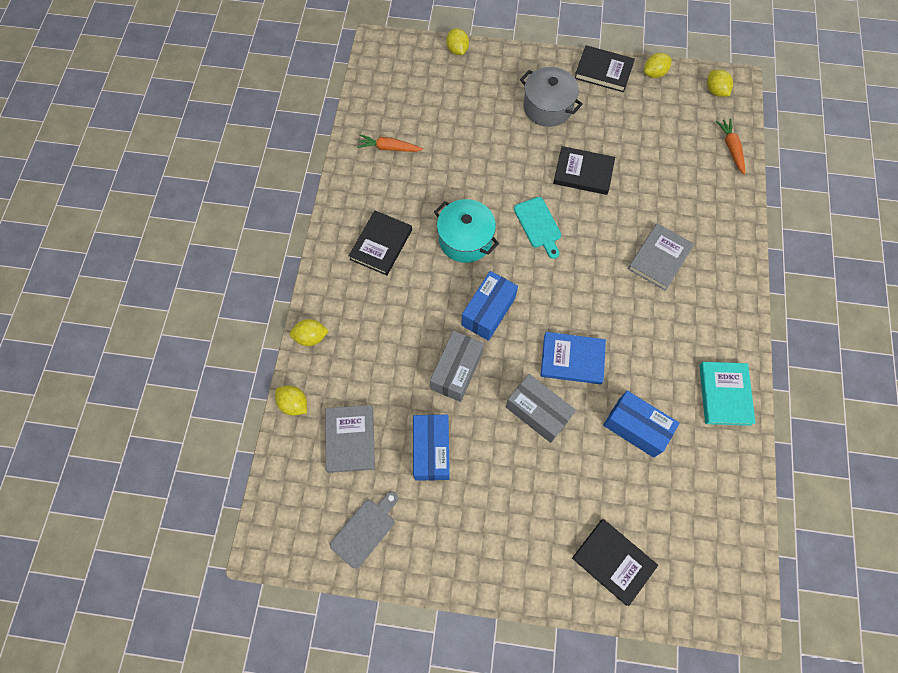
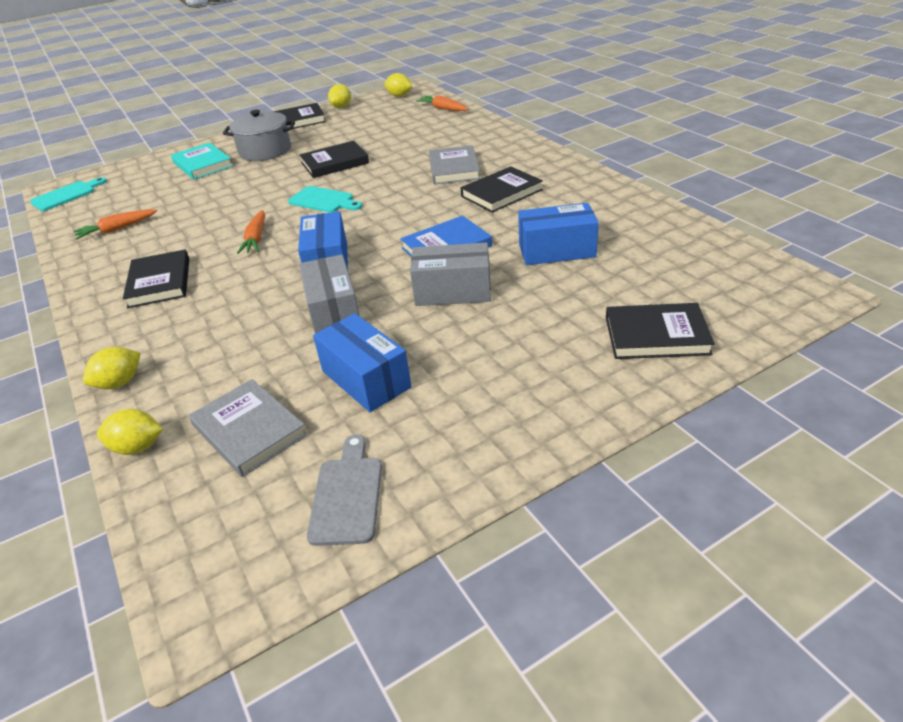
camera: 35 degrees left, 30 degrees down
(380, 64) = (66, 195): none -> turquoise cutting board
(457, 50) = (146, 161): yellow lemon -> none
(465, 239) = (256, 238): turquoise pot -> orange carrot
(663, 324) = (501, 193): none -> black book
(724, 394) = (602, 198): turquoise book -> turquoise book (203, 164)

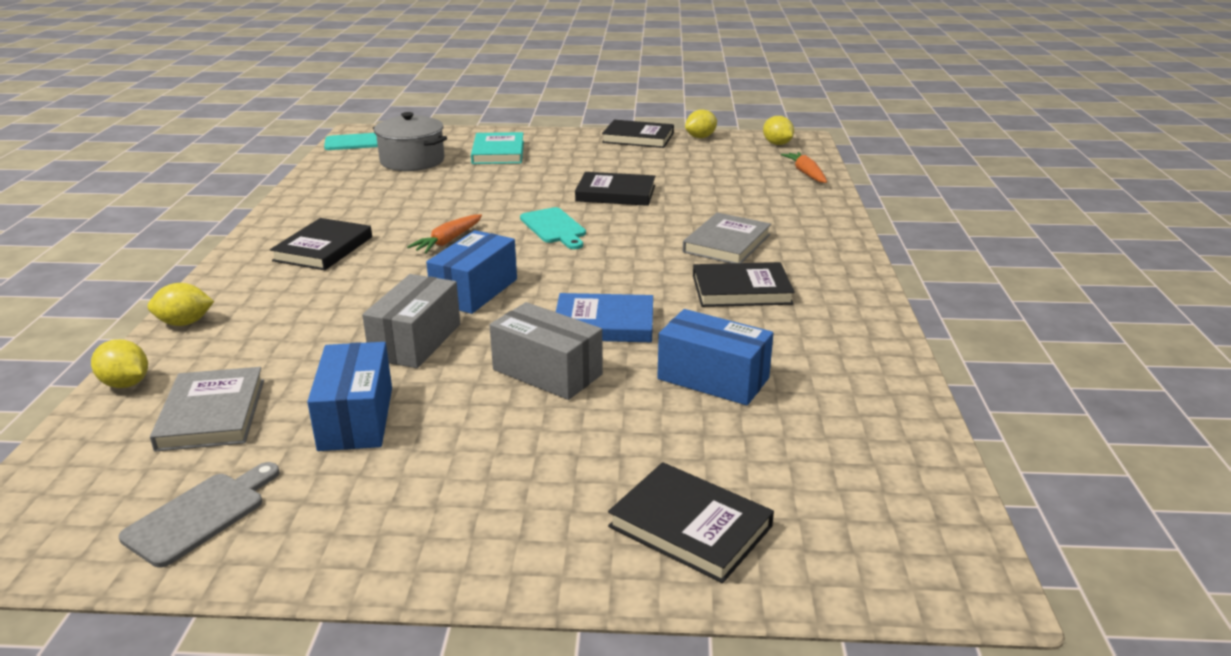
camera: 30 degrees right, 10 degrees down
(117, 229) = (355, 187): orange carrot -> none
(265, 151) = (568, 158): grey pot -> grey pot (412, 161)

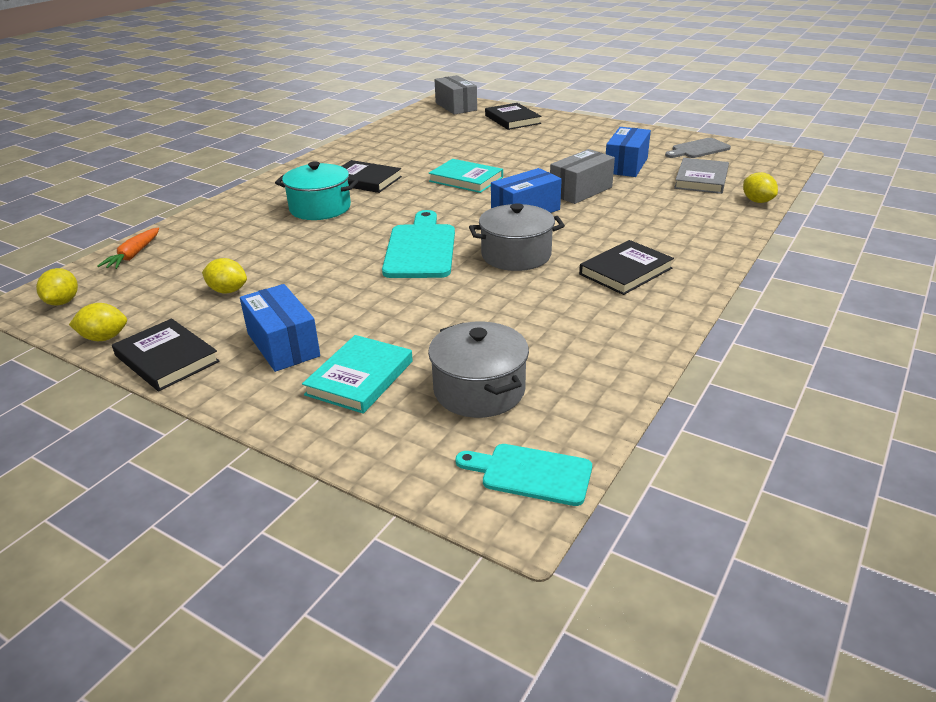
camera: 150 degrees left, 5 degrees up
(185, 323) = (733, 230): yellow lemon -> yellow lemon (228, 291)
(448, 241) = (516, 255): orange carrot -> grey pot
(547, 372) = (519, 165): grey box -> grey box (456, 106)
(554, 228) = (420, 248): turquoise cutting board -> turquoise cutting board, size x1.59
(604, 323) = (466, 179): blue book -> turquoise book
(615, 193) = (324, 273): black book -> none
(713, 379) = (444, 150): blue box -> blue box (283, 345)
(727, 243) = (320, 208): grey book -> turquoise pot

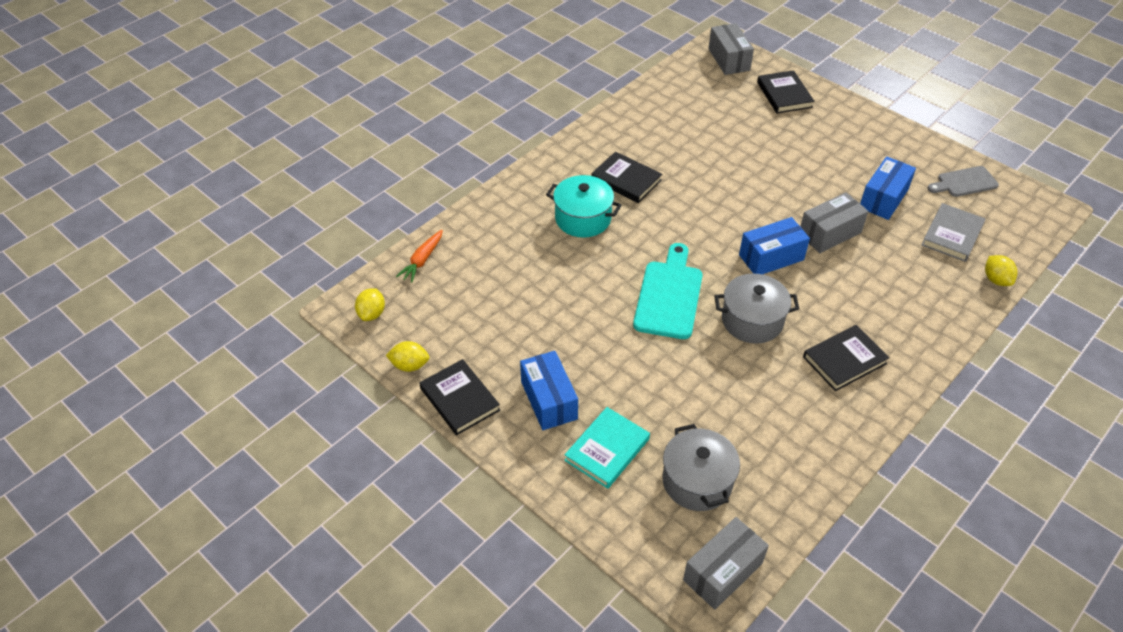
camera: 10 degrees right, 15 degrees up
(228, 291) = (503, 324): yellow lemon -> none
(466, 179) = (722, 195): turquoise book -> none
(530, 473) = (722, 571): turquoise cutting board -> grey box

